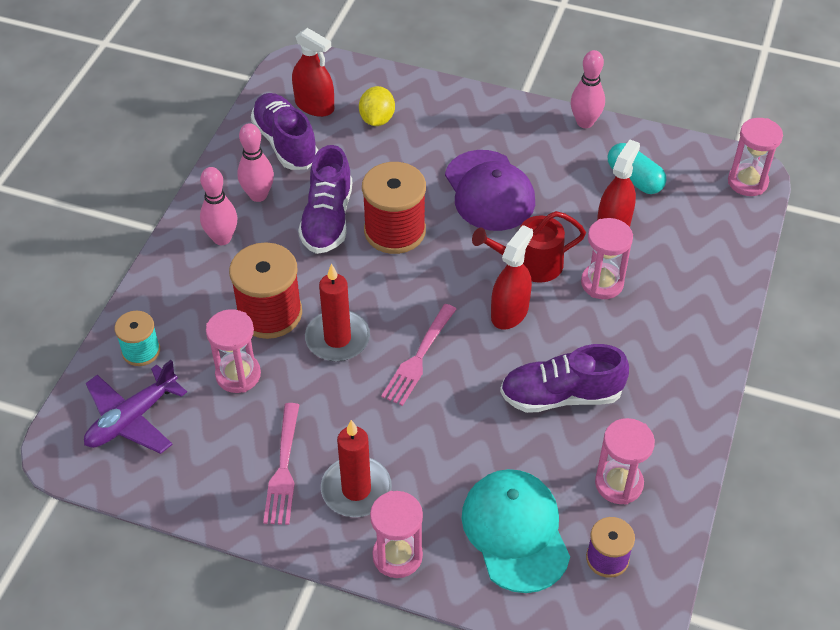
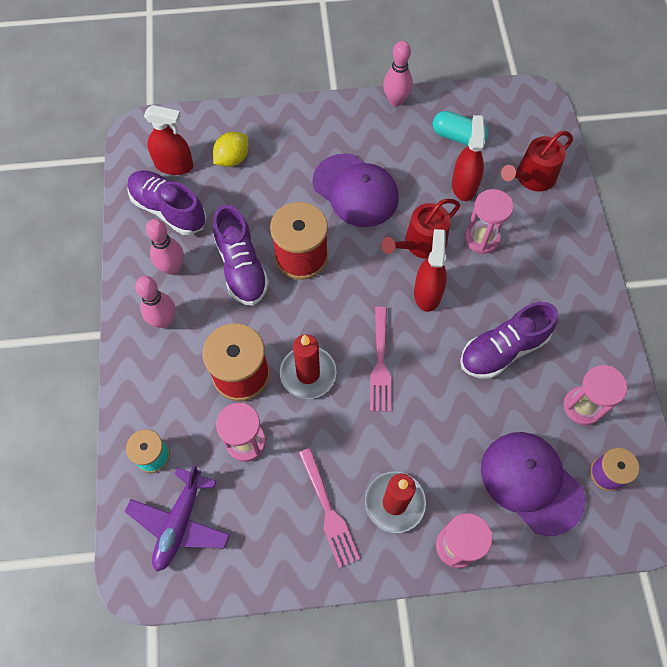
camera: 25 degrees left, 15 degrees up
(377, 119) = (232, 159): yellow lemon -> yellow lemon turned 60 degrees clockwise
(515, 531) = (531, 482): turquoise cap -> purple cap
(696, 245) = (532, 177): none -> red watering can
(747, 182) = (540, 108): pink hourglass -> none

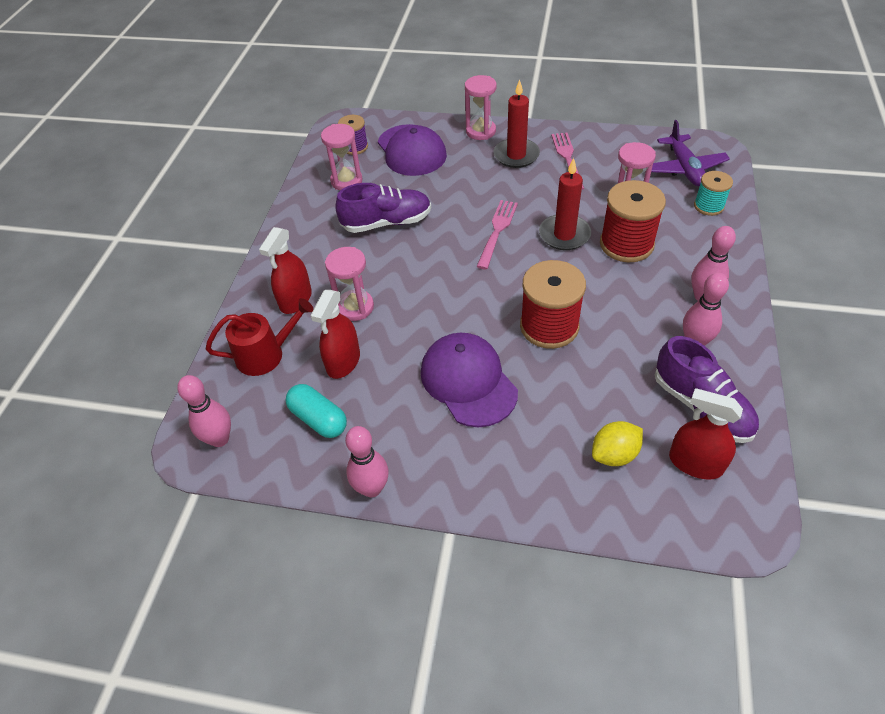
camera: 160 degrees left, 15 degrees down
(180, 522) = (684, 168): purple plane -> purple plane turned 135 degrees clockwise
(241, 267) = (616, 328): purple shoe -> none
(421, 243) = (418, 314): red watering can -> none
(427, 293) = (432, 273): red spray bottle -> red spray bottle (296, 300)
(522, 108) = (219, 439): none -> pink bowling pin

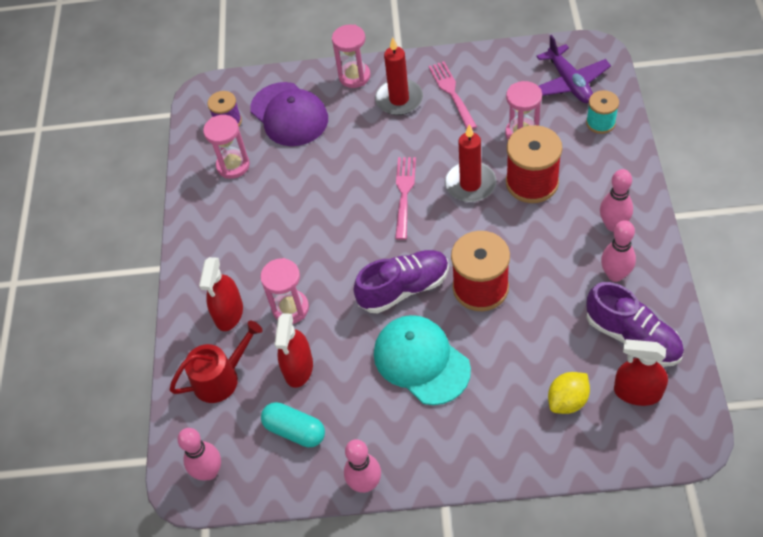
camera: 10 degrees left, 5 degrees up
(387, 222) = (291, 207): purple shoe -> purple shoe (403, 288)
(468, 381) = (421, 361): purple cap -> turquoise cap

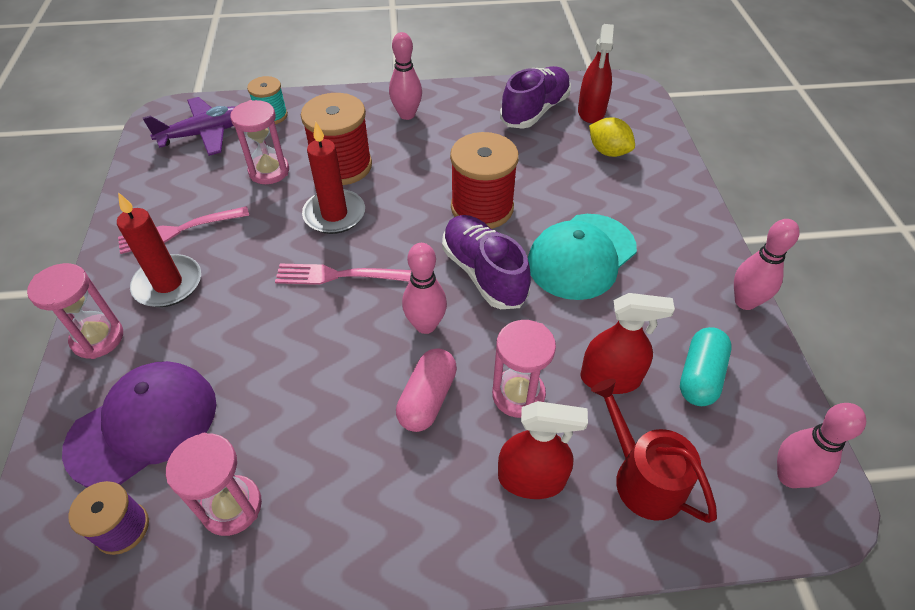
camera: 100 degrees left, 5 degrees down
(292, 255) = (427, 399): none -> pink capsule
(615, 275) = (466, 117): pink bowling pin -> pink bowling pin (425, 325)

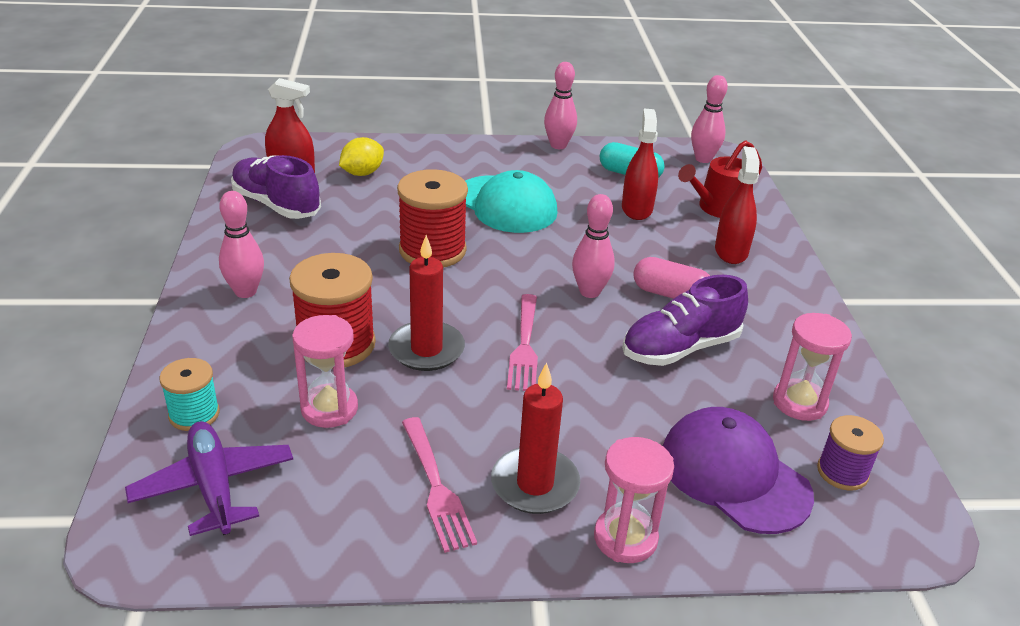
camera: 90 degrees left, 15 degrees down
(483, 273) = (525, 256): purple shoe -> purple shoe (680, 348)
(518, 395) = (658, 250): pink hourglass -> none

